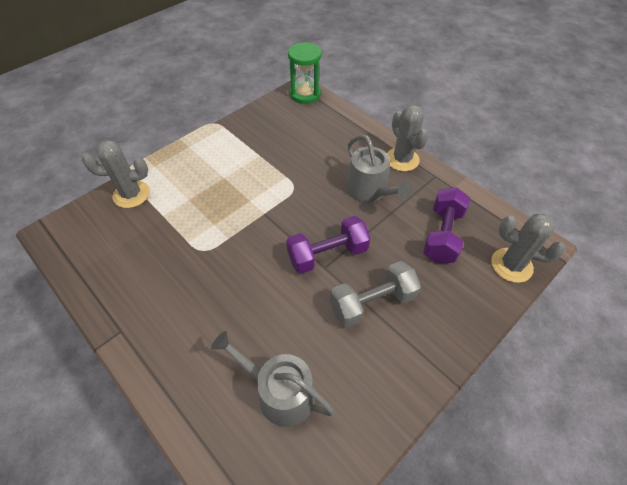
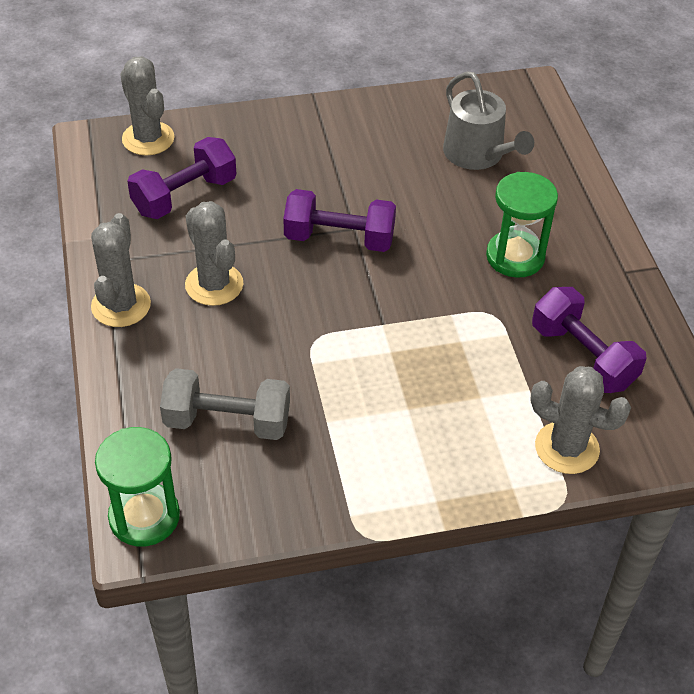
camera: 150 degrees left, 5 degrees down
(136, 249) = (583, 356): none -> purple dumbbell
(205, 301) = (515, 257): none -> green hourglass
(370, 191) = (214, 285): grey watering can -> grey cactus
(372, 302) = (330, 175): grey dumbbell -> grey dumbbell (227, 421)

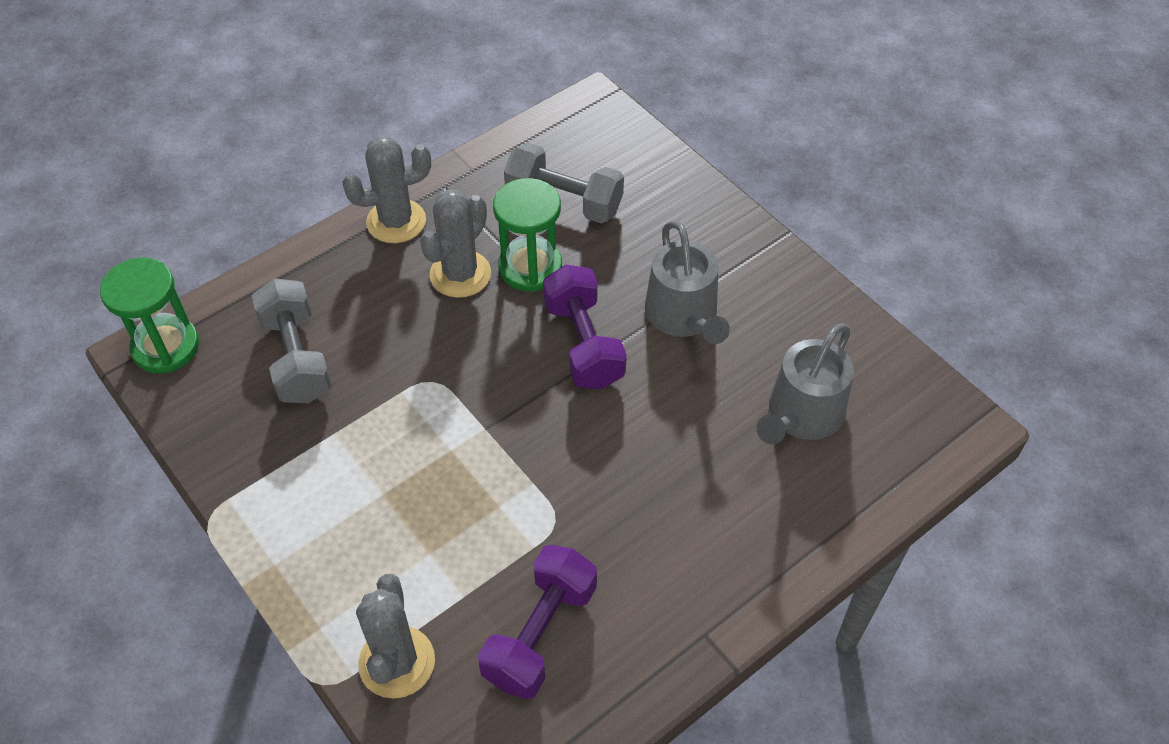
camera: 65 degrees right, 5 degrees up
(148, 139) = (623, 141): grey cactus -> none
(184, 196) = (564, 201): purple dumbbell -> grey dumbbell
(351, 176) = (684, 316): none -> grey watering can
(515, 257) = (657, 512): green hourglass -> green hourglass (530, 267)

